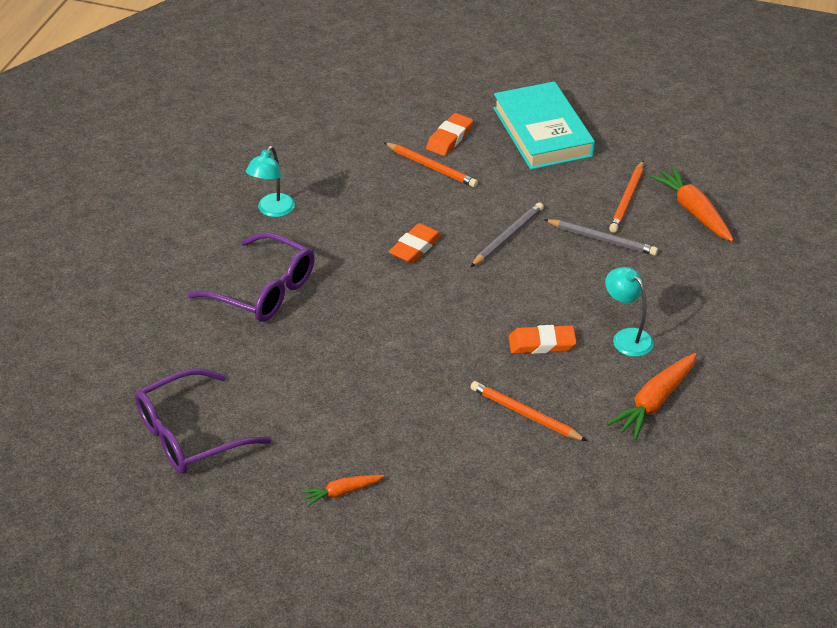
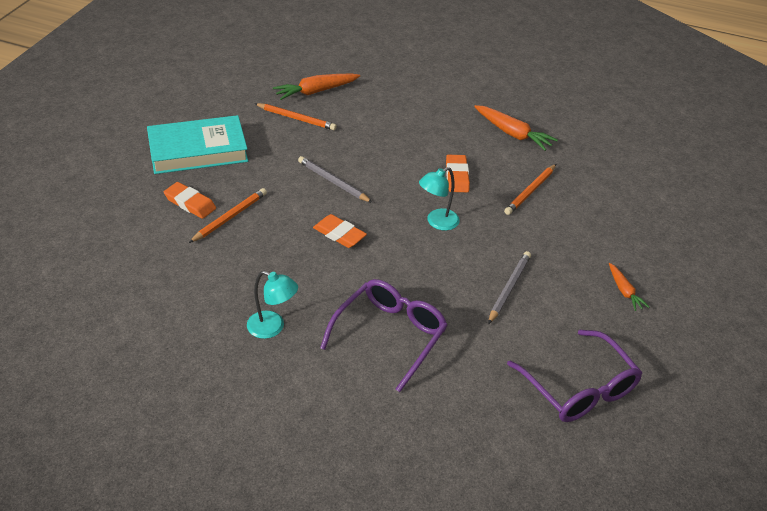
camera: 90 degrees left, 0 degrees up
(602, 239) = (342, 135): grey pencil -> grey pencil (509, 288)
(626, 337) = (450, 137): turquoise lamp -> turquoise lamp (437, 222)

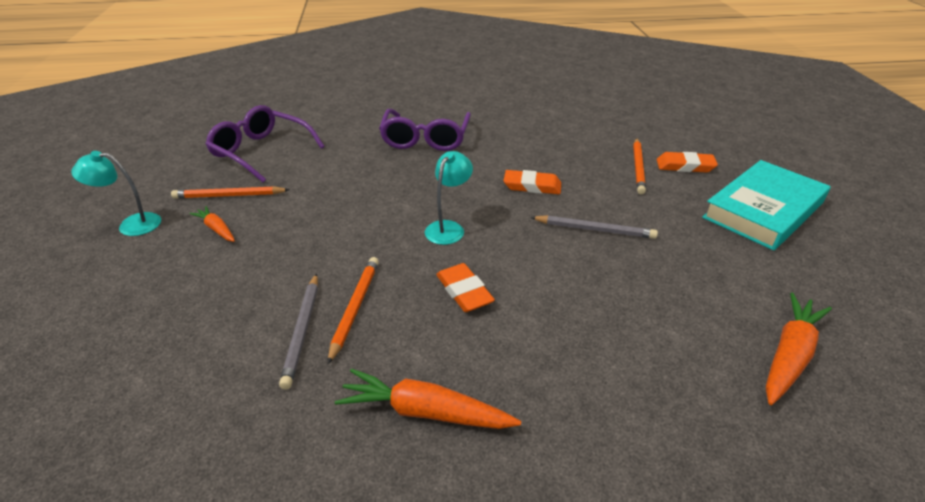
camera: 155 degrees right, 5 degrees down
(272, 328) = (512, 120): turquoise lamp -> turquoise lamp (131, 224)
(296, 118) = (741, 293): orange pencil -> orange pencil (229, 195)
(509, 288) = (342, 195): grey pencil -> grey pencil (302, 331)

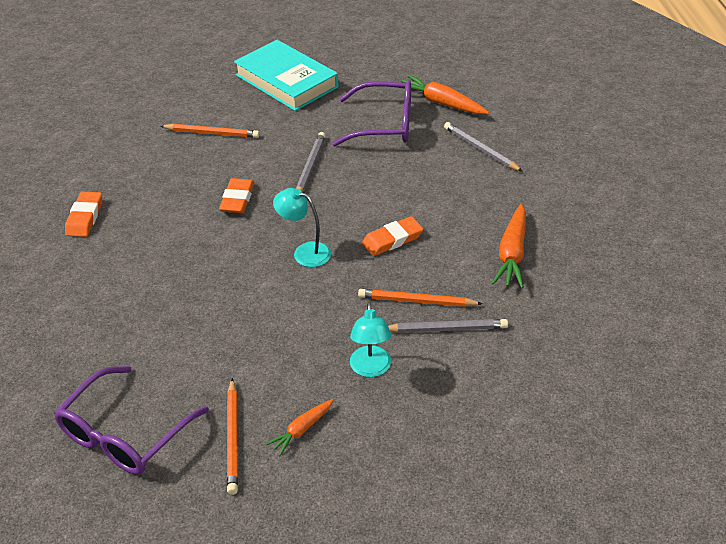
camera: 90 degrees left, 5 degrees up
(131, 224) = (290, 518): turquoise lamp -> turquoise lamp (371, 369)
(425, 139) = (122, 279): purple glasses -> purple glasses (384, 124)
(678, 396) = (481, 149): none -> grey pencil
(685, 166) = (213, 107): orange eraser -> orange eraser (84, 217)

